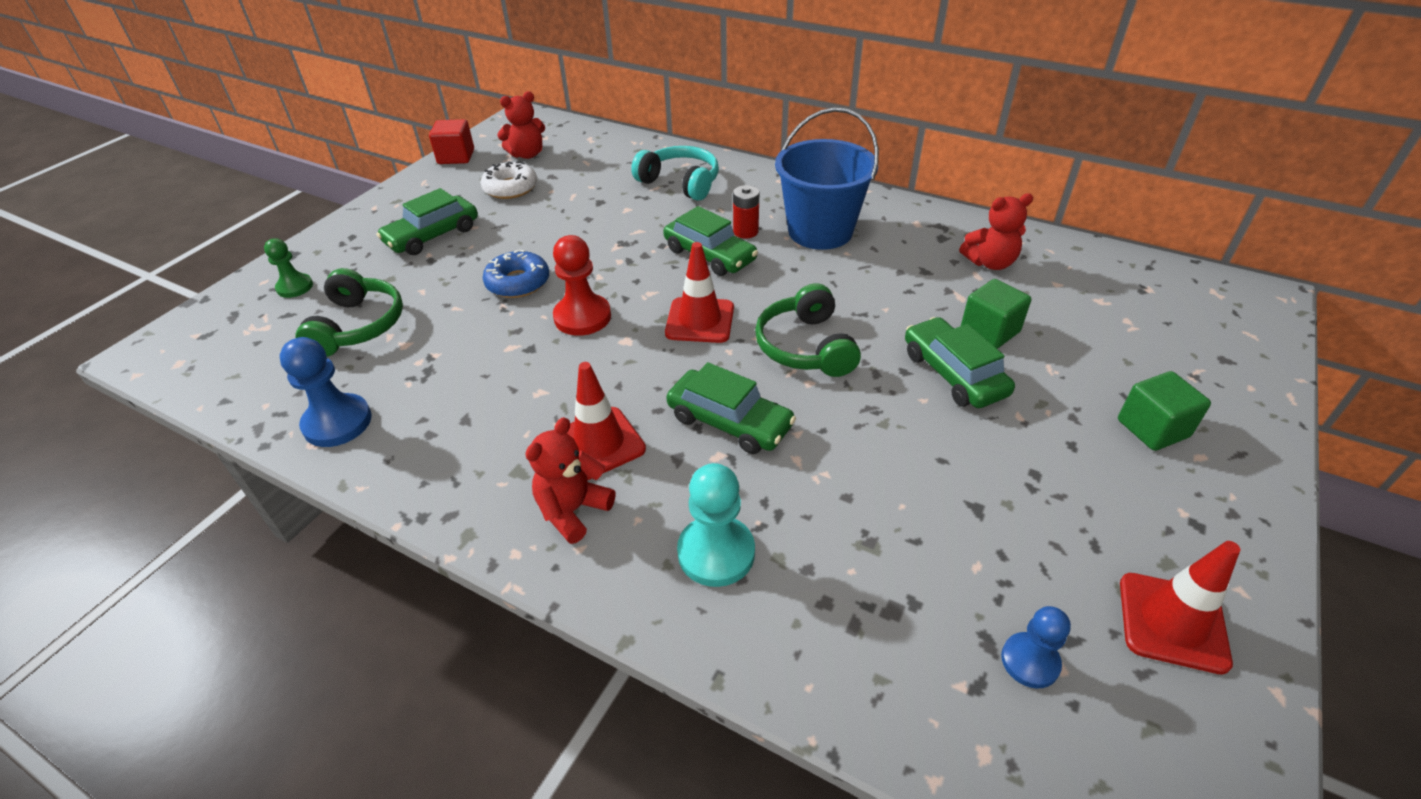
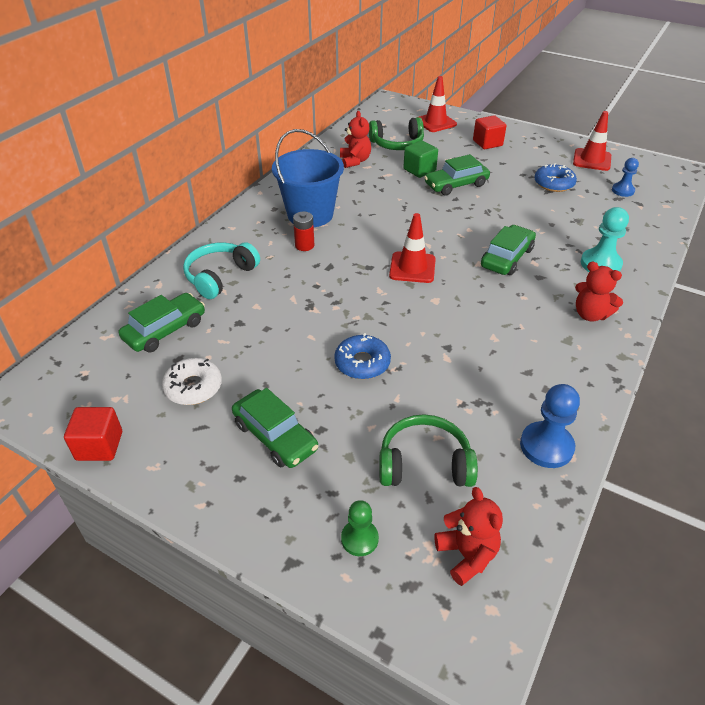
camera: 90 degrees left, 0 degrees up
(527, 154) = (121, 382): red teddy bear -> red teddy bear (467, 555)
(582, 317) = (409, 322): red pawn -> none
(599, 443) = (535, 307): red traffic cone -> red traffic cone (435, 122)
(709, 255) = (334, 262): green car -> green car (165, 330)
(805, 347) = (437, 228): green headphones -> green headphones (397, 144)
(1013, 522) = (554, 183): none -> blue donut
(1152, 428) = (487, 143): green cube -> red cube

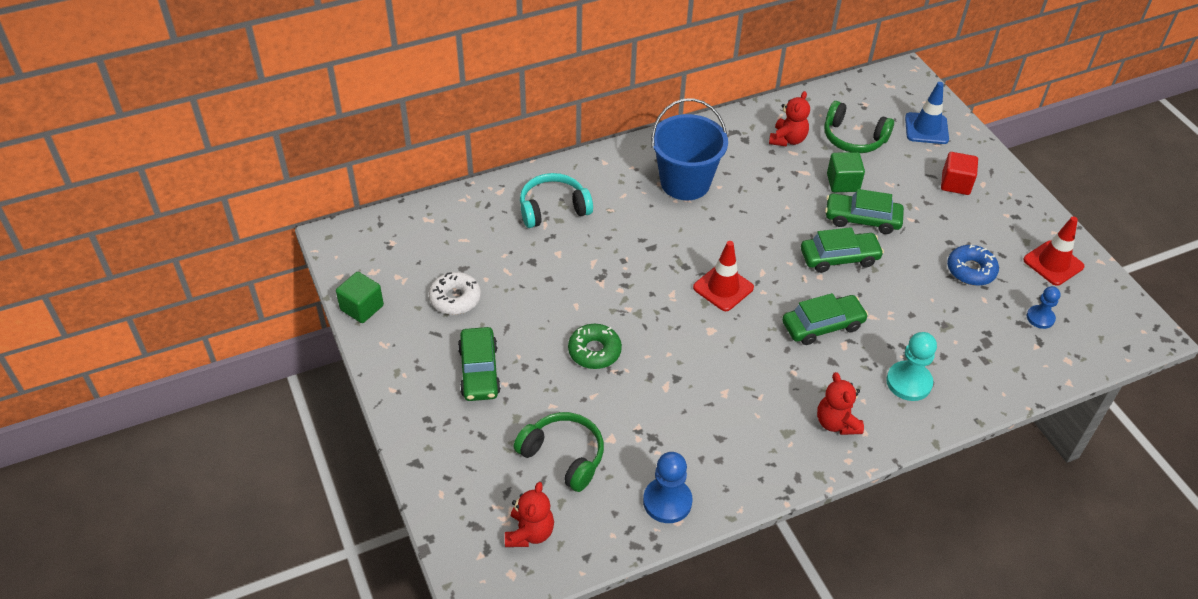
camera: 35 degrees right, 5 degrees up
(99, 446) = (362, 308): red cube -> green cube
(165, 330) = (473, 237): green car -> green car (839, 258)
(304, 245) = (650, 214): red battery -> none
(359, 539) = (471, 476): green pawn -> none
(362, 363) = (594, 351): blue donut -> green donut
(435, 122) = (926, 128): red traffic cone -> blue traffic cone

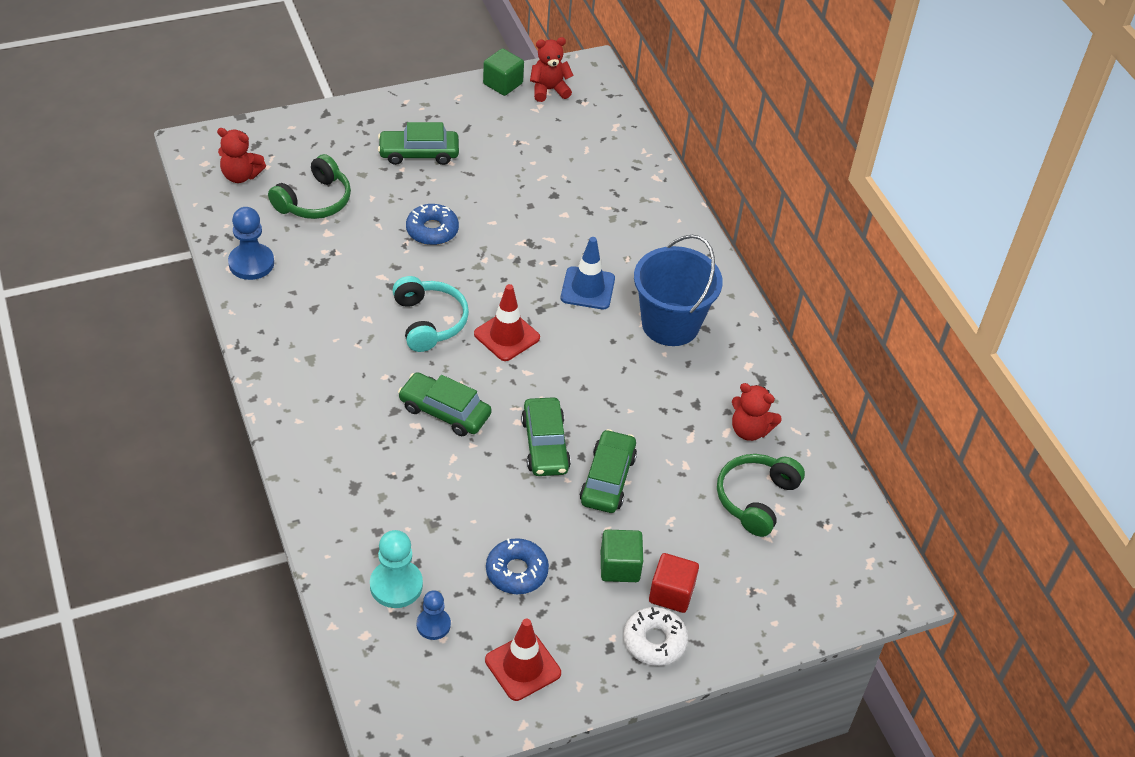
camera: 90 degrees right, 0 degrees up
(455, 298) = (509, 141): white donut -> white donut (654, 641)
(553, 208) = (629, 215): turquoise headphones -> turquoise headphones (429, 321)
(594, 351) = (432, 230): green donut -> blue donut
(822, 325) = (444, 411): green car -> green car turned 135 degrees clockwise
(836, 423) = (314, 399): red teddy bear -> red teddy bear (549, 90)
(843, 183) = (672, 472): green cube -> green cube (619, 566)
(909, 382) = (356, 471): turquoise pawn -> turquoise pawn (396, 585)
(926, 128) = (780, 586): blue traffic cone -> blue traffic cone (587, 288)

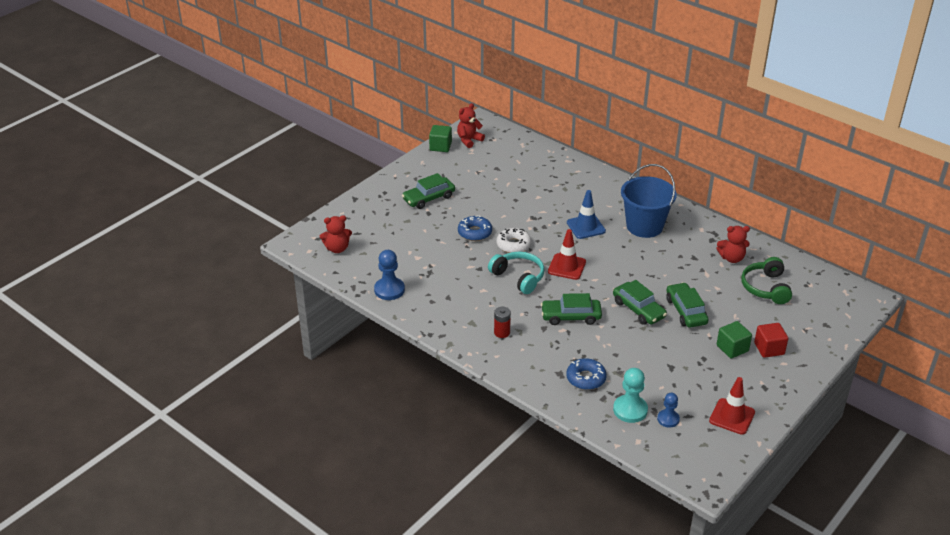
camera: 25 degrees left, 10 degrees down
(314, 201) = (394, 244): green headphones -> none
(335, 391) = (502, 332): none -> red battery
(516, 571) = (684, 374): blue donut -> blue donut (586, 378)
(654, 641) = (783, 374): white donut -> white donut (513, 245)

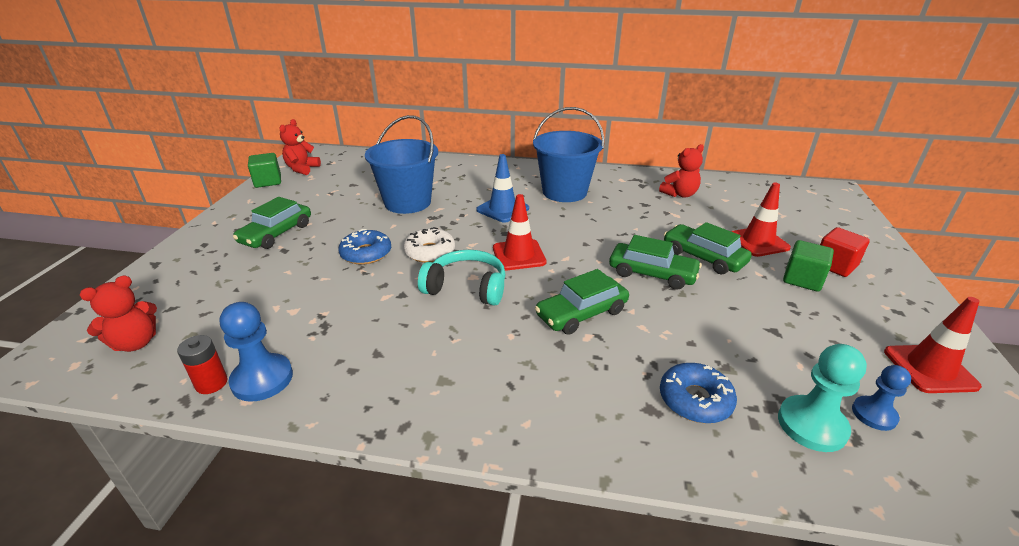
camera: 30 degrees left, 5 degrees down
(502, 332) = (504, 377): red battery -> red battery (211, 383)
(524, 199) = (407, 202): none -> blue bucket
(739, 315) = (758, 242): none -> red traffic cone
(765, 288) = (744, 209): green headphones -> none

